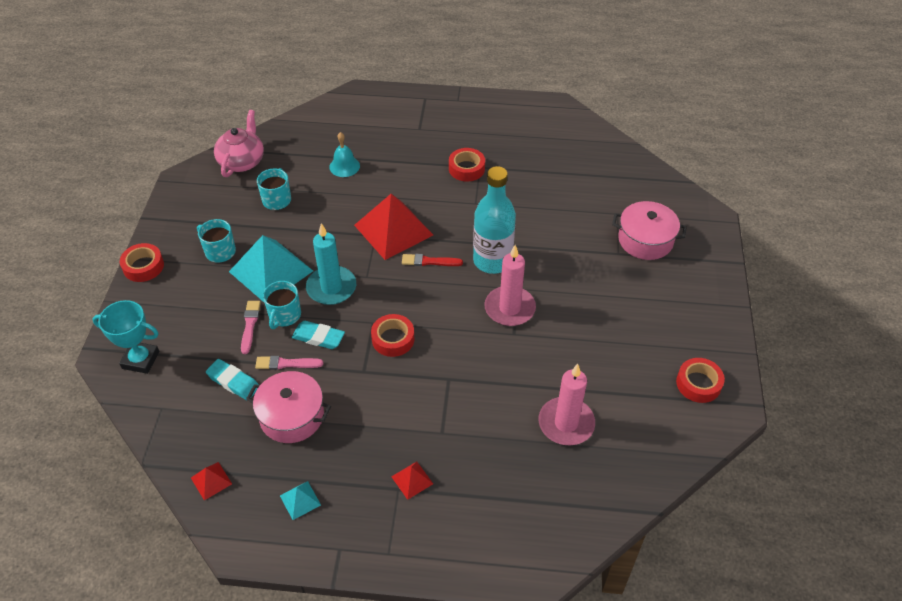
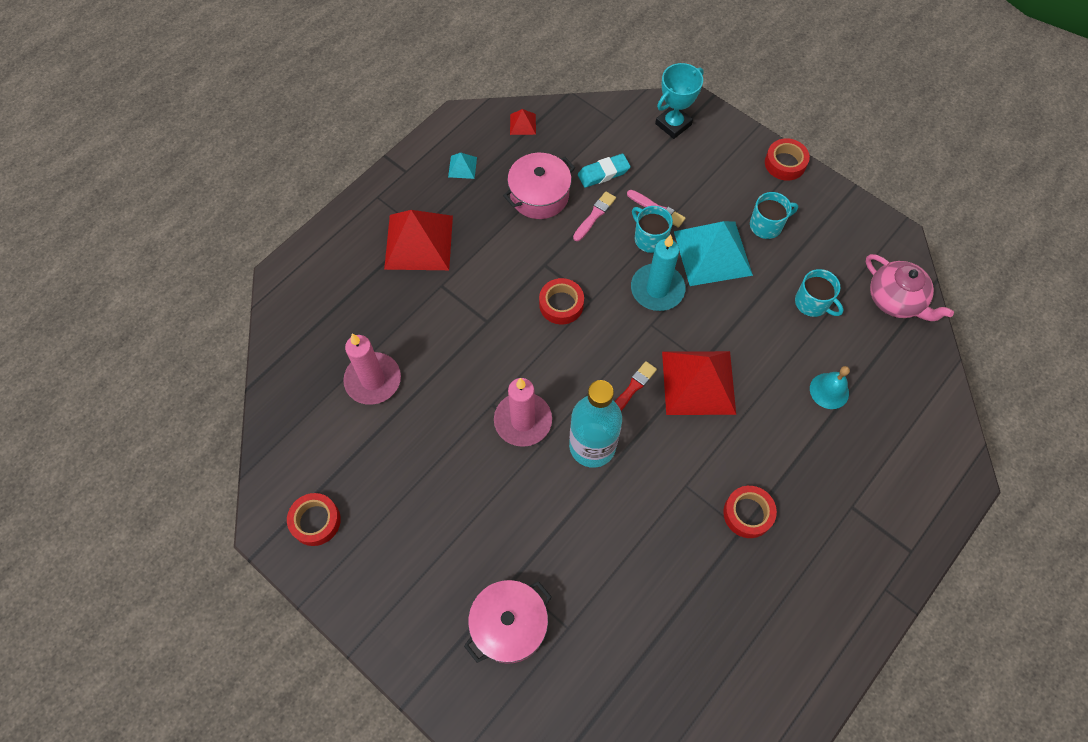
camera: 125 degrees right, 15 degrees up
(318, 337) = (605, 251): turquoise eraser -> none
(412, 480) = (418, 242): red pyramid -> red pyramid, size x2.33

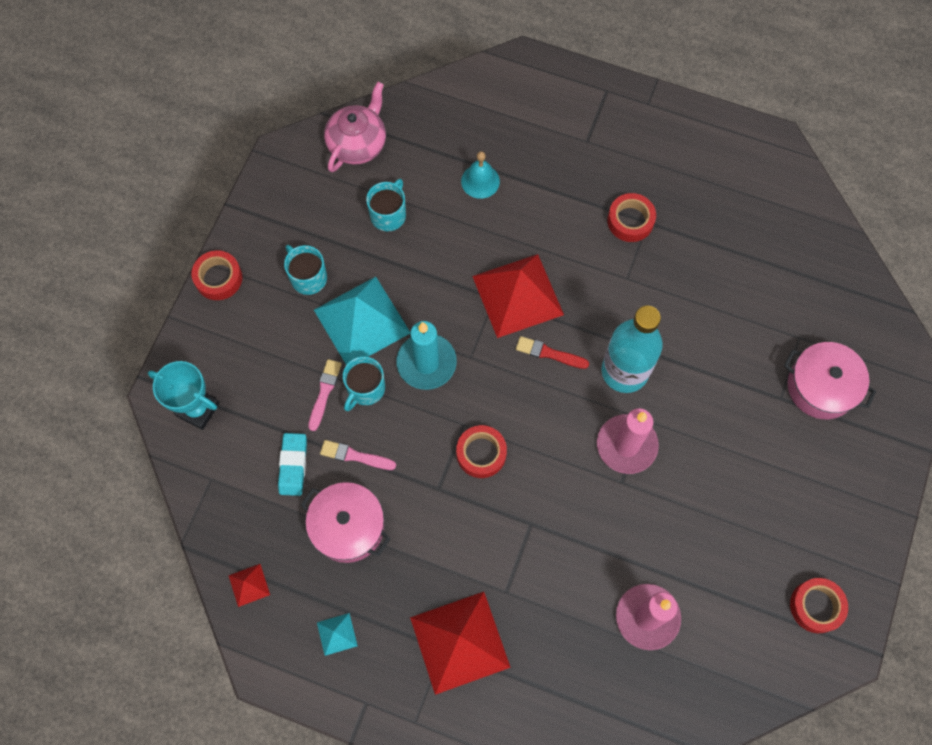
camera: 110 degrees left, 5 degrees up
(603, 173) = (293, 465): turquoise eraser -> turquoise eraser turned 45 degrees clockwise

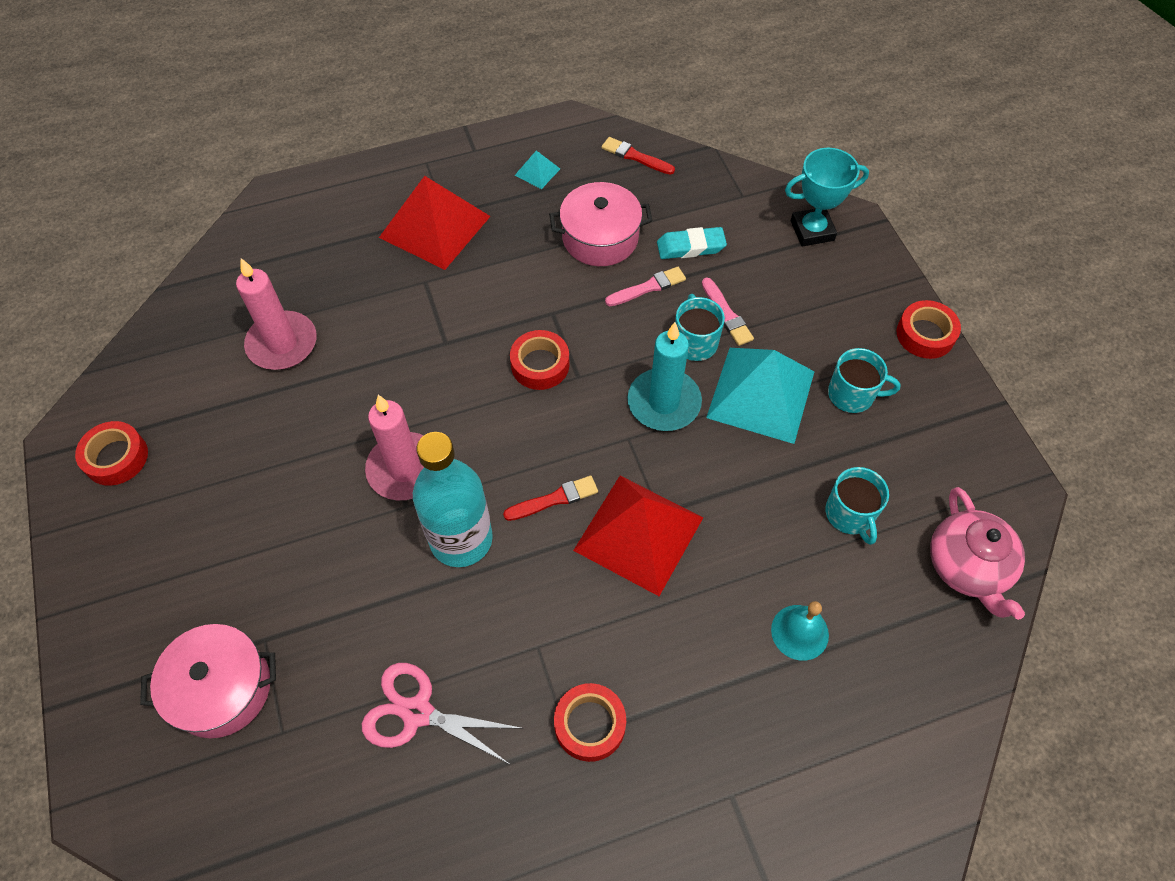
camera: 140 degrees right, 10 degrees down
(249, 585) = (635, 156): red pyramid -> red brush
(293, 465) = (690, 247): turquoise eraser -> turquoise eraser turned 60 degrees counterclockwise
(718, 293) = (417, 712): none -> pink scissors

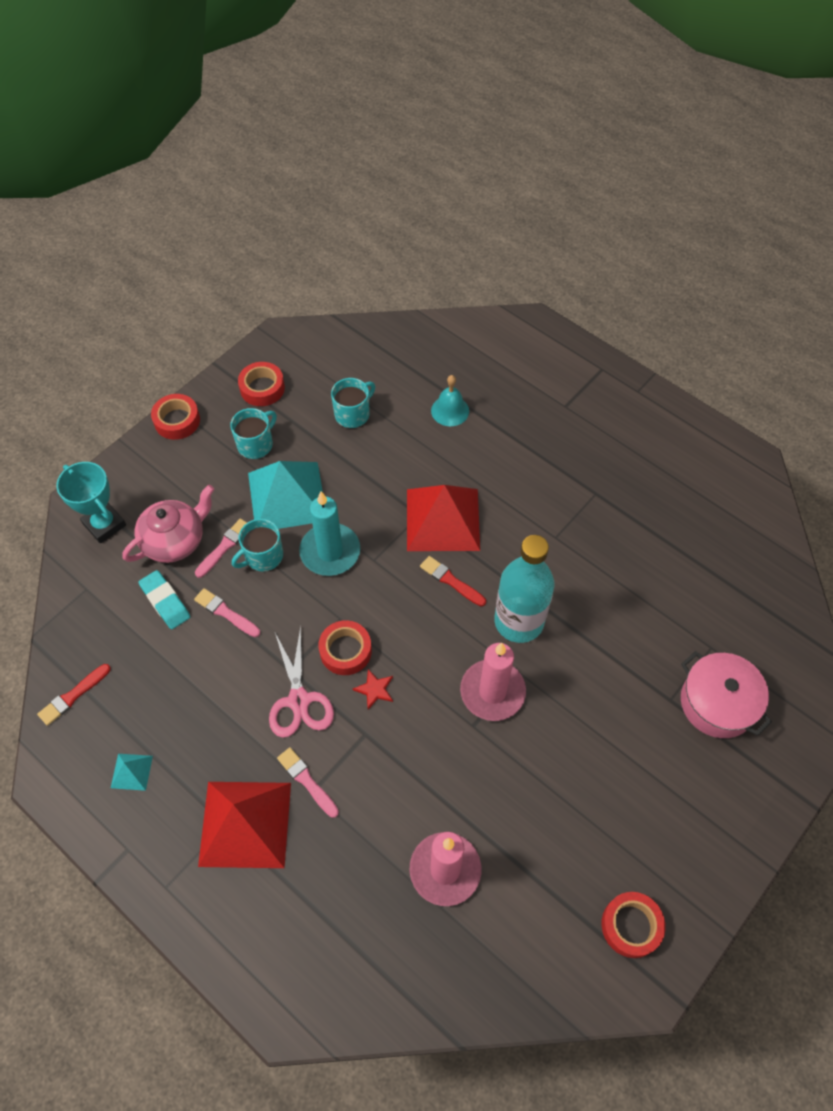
camera: 120 degrees left, 0 degrees up
(417, 712) = (642, 579): pink scissors -> pink scissors (299, 700)
(437, 281) = (307, 781): none -> pink brush
(482, 370) = (375, 689): none -> red star
(590, 724) = (579, 487): red tape -> red tape (262, 388)
(600, 238) = (189, 675): pink pot -> none
(635, 156) = (73, 696): red brush -> red brush turned 45 degrees clockwise
(852, 394) = (256, 444): turquoise mug -> turquoise mug turned 60 degrees clockwise
(967, 567) = (352, 348): pink teapot -> pink teapot (175, 540)

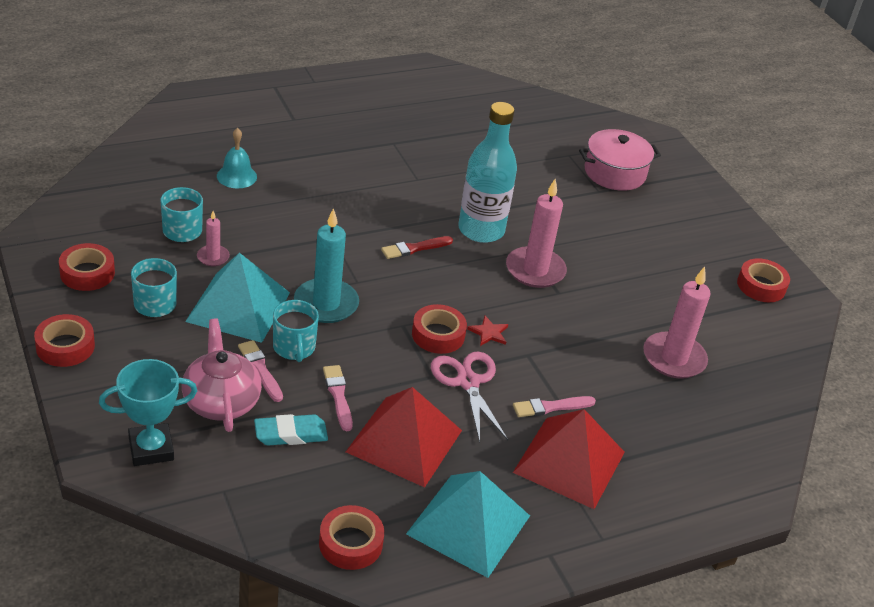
camera: 70 degrees left, 20 degrees down
(73, 696) = (350, 543): red brush -> red tape
(131, 771) = (468, 524): turquoise pyramid -> turquoise pyramid, size x2.33
(226, 613) = (338, 396): pink brush -> pink brush turned 105 degrees clockwise
(299, 700) = (468, 382): pink scissors -> pink scissors turned 120 degrees counterclockwise
(334, 450) = (213, 257): none -> pink candle
(442, 519) = (349, 227): red pyramid -> red pyramid (404, 441)

